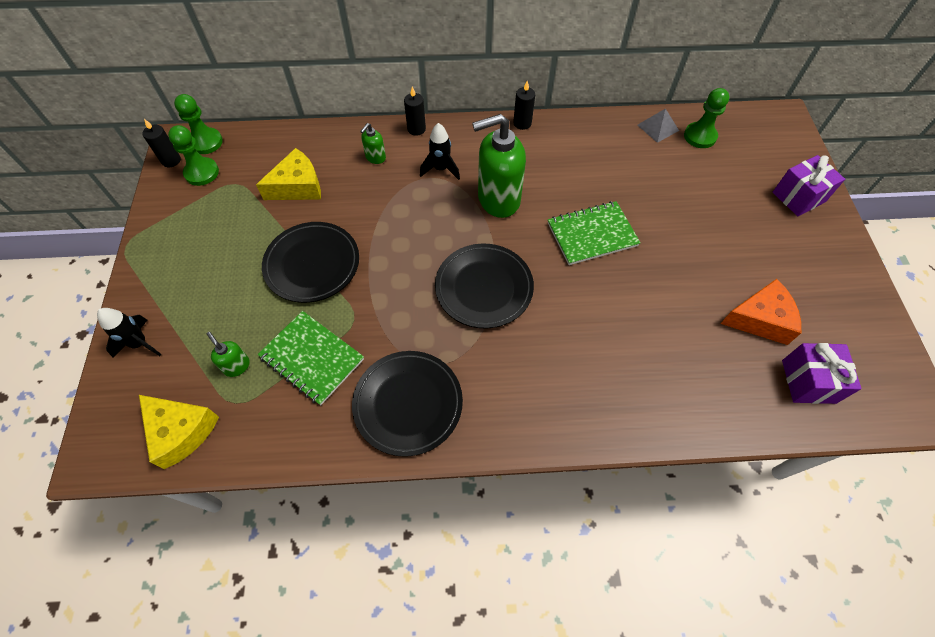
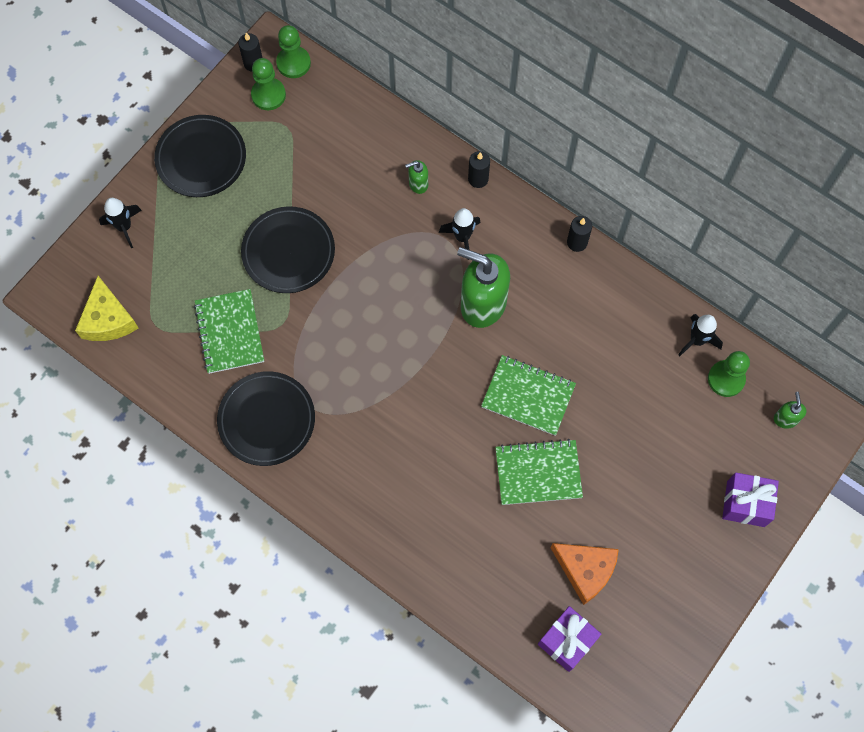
camera: 40 degrees right, 10 degrees up
(237, 366) = (176, 297): green soap dispenser -> green soap dispenser (785, 419)
(297, 186) = (333, 166): yellow cheese -> none
(484, 288) = (398, 374): black plate -> black plate (201, 158)
(654, 279) = (538, 473): none -> green notebook
(658, 127) = (697, 340): grey pyramid -> black rocket

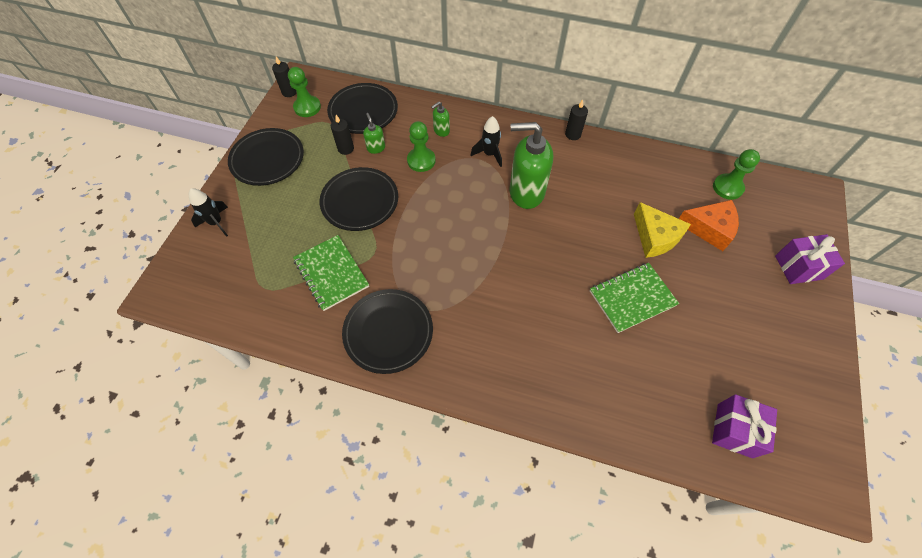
camera: 20 degrees left, 10 degrees down
(108, 319) = (219, 296): yellow cheese -> yellow cheese (655, 237)
(293, 63) = (319, 84): green pawn -> green pawn (421, 160)
(334, 123) = (363, 111): none -> black plate
(478, 179) = (483, 116): black candle -> black candle (346, 149)
(528, 396) = (593, 244): green notebook -> none
(585, 570) = (713, 362): orange cheese -> orange cheese (709, 228)
(697, 340) = (692, 169): black rocket -> none
(785, 419) = (785, 200): green soap dispenser -> green soap dispenser (376, 148)

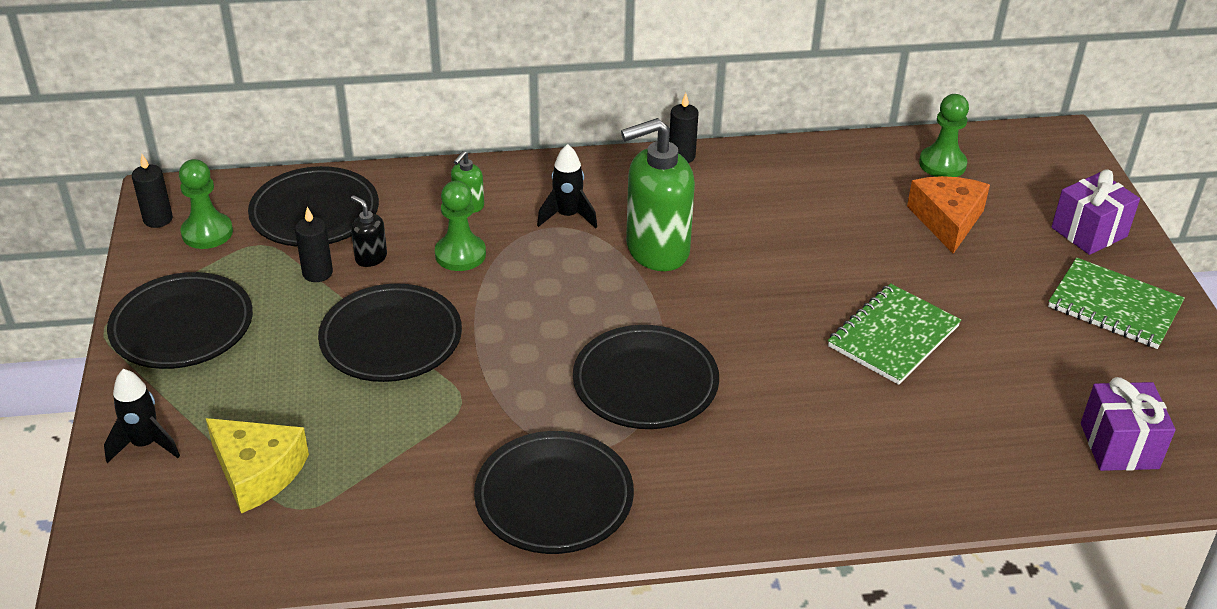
camera: 25 degrees left, 20 degrees down
(331, 273) = (406, 451): green notebook -> green notebook (1114, 306)
(376, 148) = (371, 258): green soap dispenser -> black soap dispenser
(474, 277) = (645, 383): none -> black plate
(655, 237) = (880, 252): yellow cheese -> yellow cheese (257, 472)
(709, 228) = (947, 220): orange cheese -> orange cheese turned 75 degrees counterclockwise

